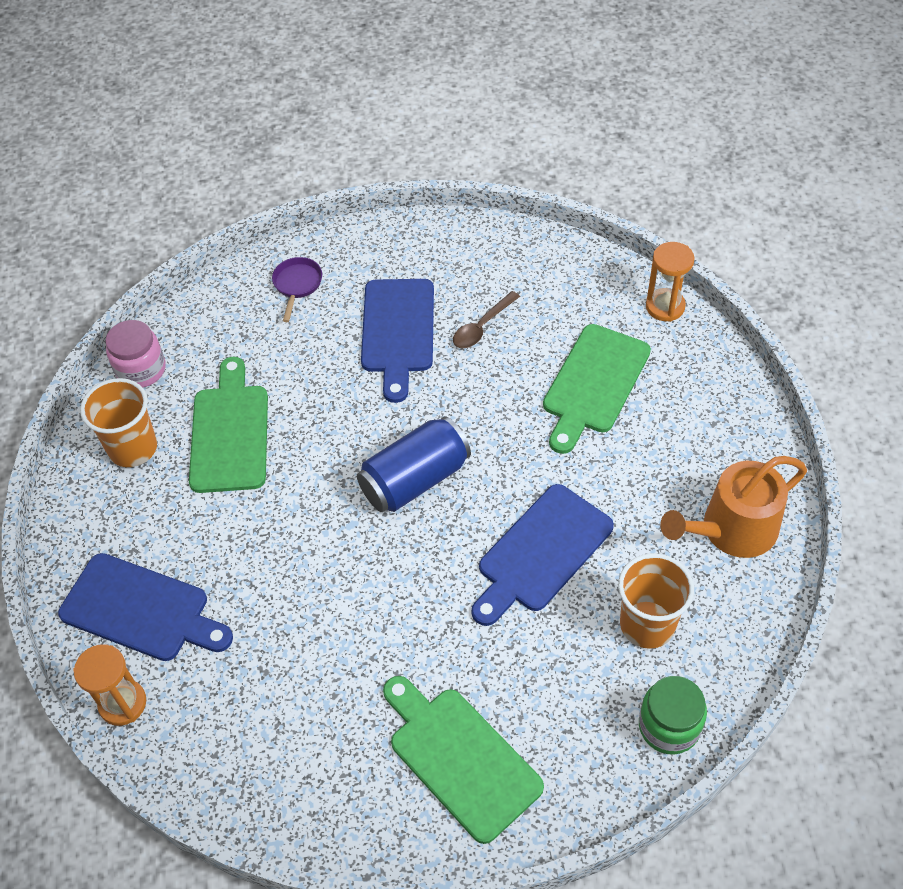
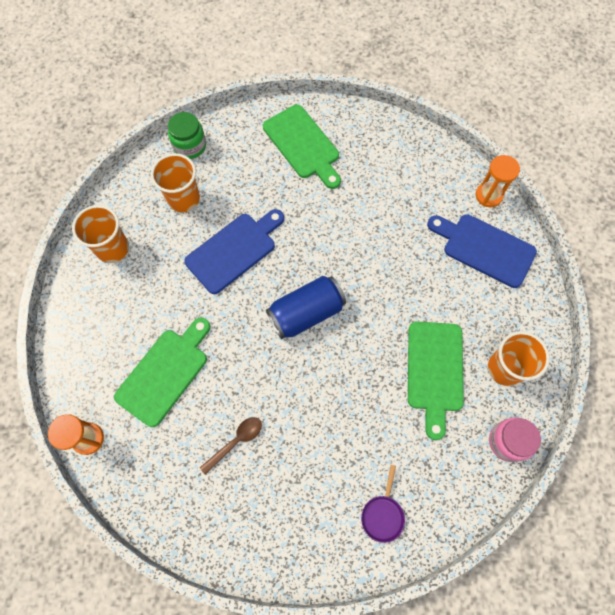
camera: 175 degrees left, 15 degrees up
(398, 331) = (303, 448): blue cutting board -> none
(732, 530) = (112, 248): orange watering can -> orange cup

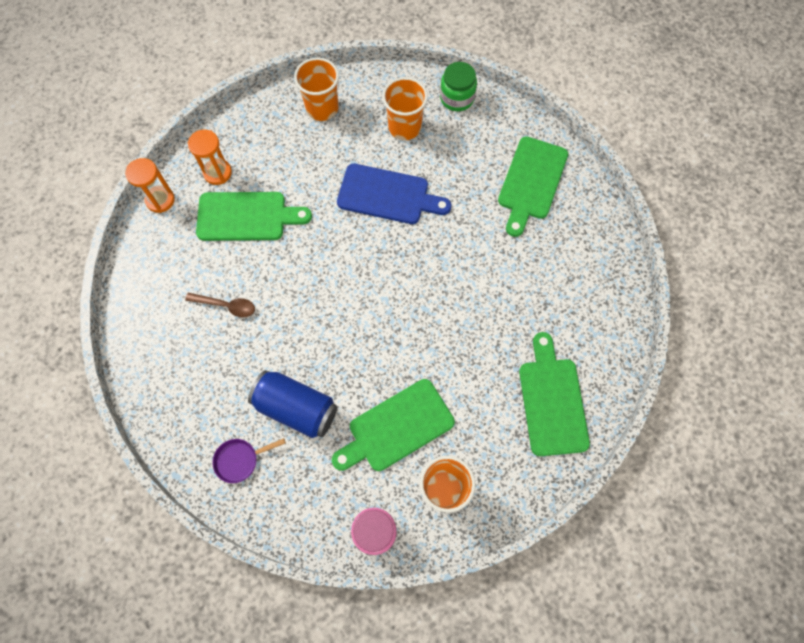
camera: 55 degrees right, 0 degrees up
(306, 313) = (373, 287): blue can -> blue can (296, 408)
(484, 249) = (552, 401): blue cutting board -> green cutting board
(488, 195) = (612, 372): orange hourglass -> orange hourglass (217, 173)

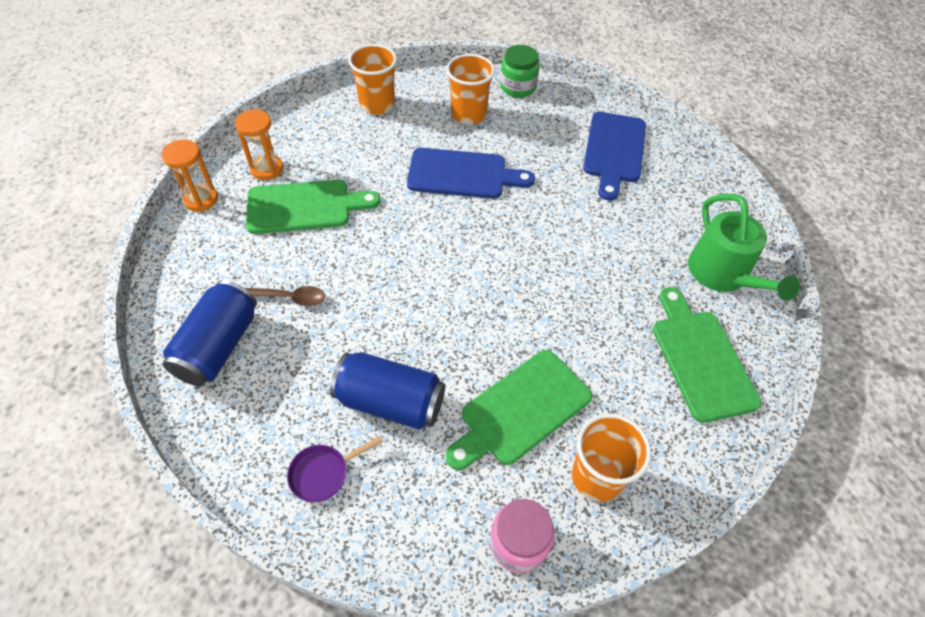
camera: 10 degrees left, 15 degrees down
(169, 344) = (219, 346): none -> blue can
(531, 182) = (614, 151): green cutting board -> blue cutting board
(594, 323) = (722, 274): none -> green watering can

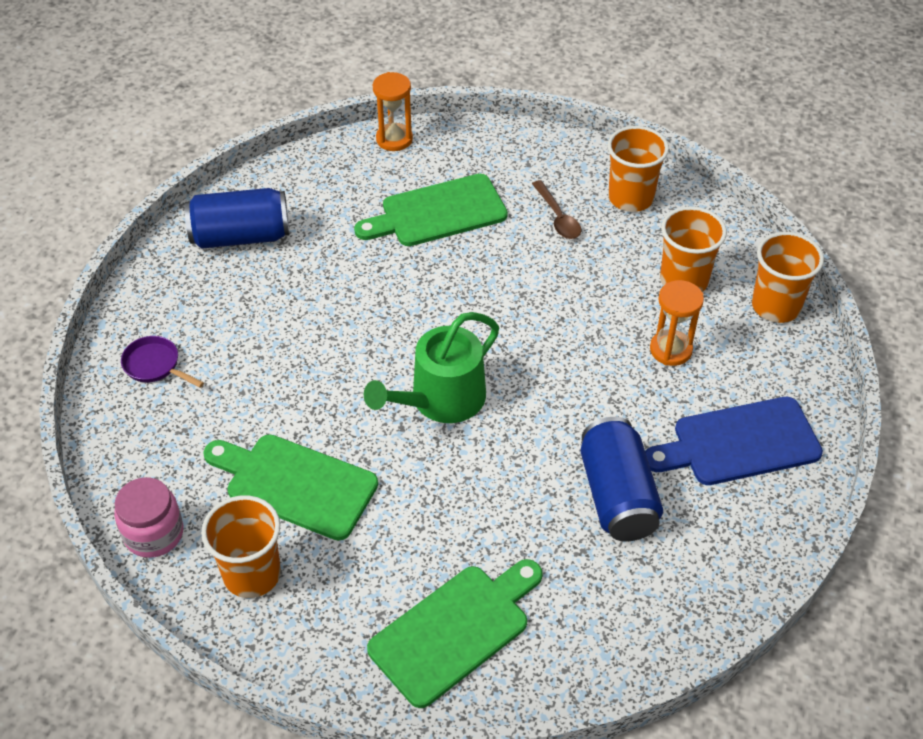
camera: 65 degrees right, 5 degrees down
(267, 169) = (467, 162): orange hourglass -> orange hourglass (671, 350)
(289, 297) = (320, 256): brown spoon -> brown spoon (558, 217)
(304, 206) = (438, 213): green cutting board -> green cutting board turned 105 degrees clockwise
(390, 402) = (249, 380): blue can -> blue can (617, 496)
(462, 174) = (580, 314): blue cutting board -> none
(518, 87) = (776, 306): green jar -> orange cup
(722, 274) = (604, 621): green watering can -> green watering can (441, 400)

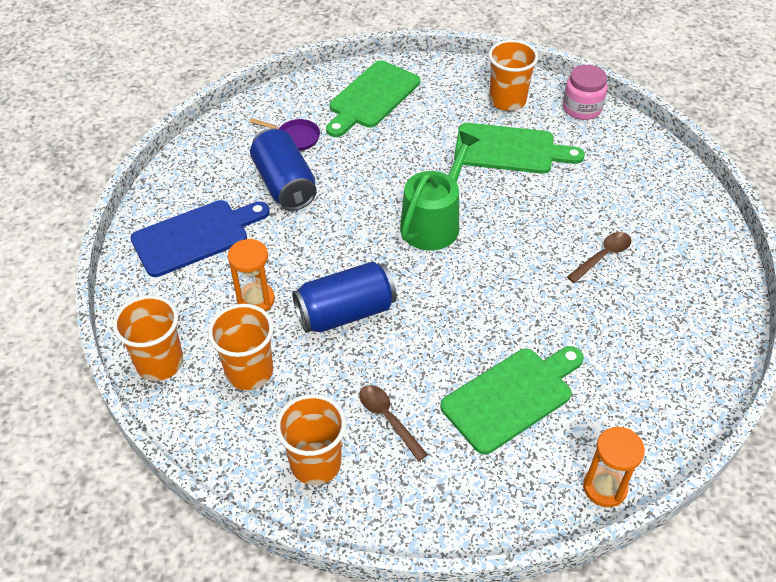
camera: 165 degrees right, 0 degrees up
(155, 365) = (664, 203): purple pan -> purple pan (295, 137)
(241, 236) = (681, 327): blue can -> blue can (345, 312)
(269, 319) = (603, 256): none -> brown spoon

